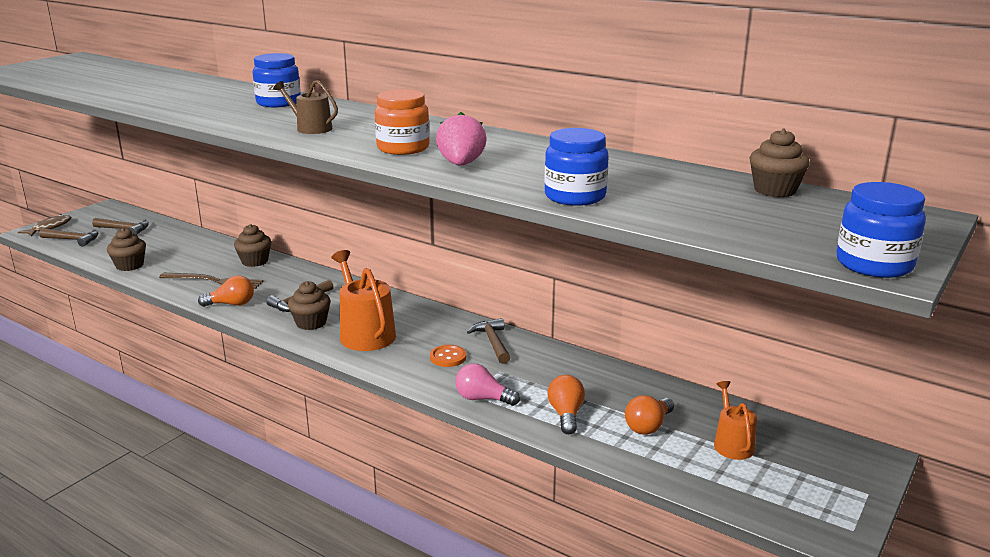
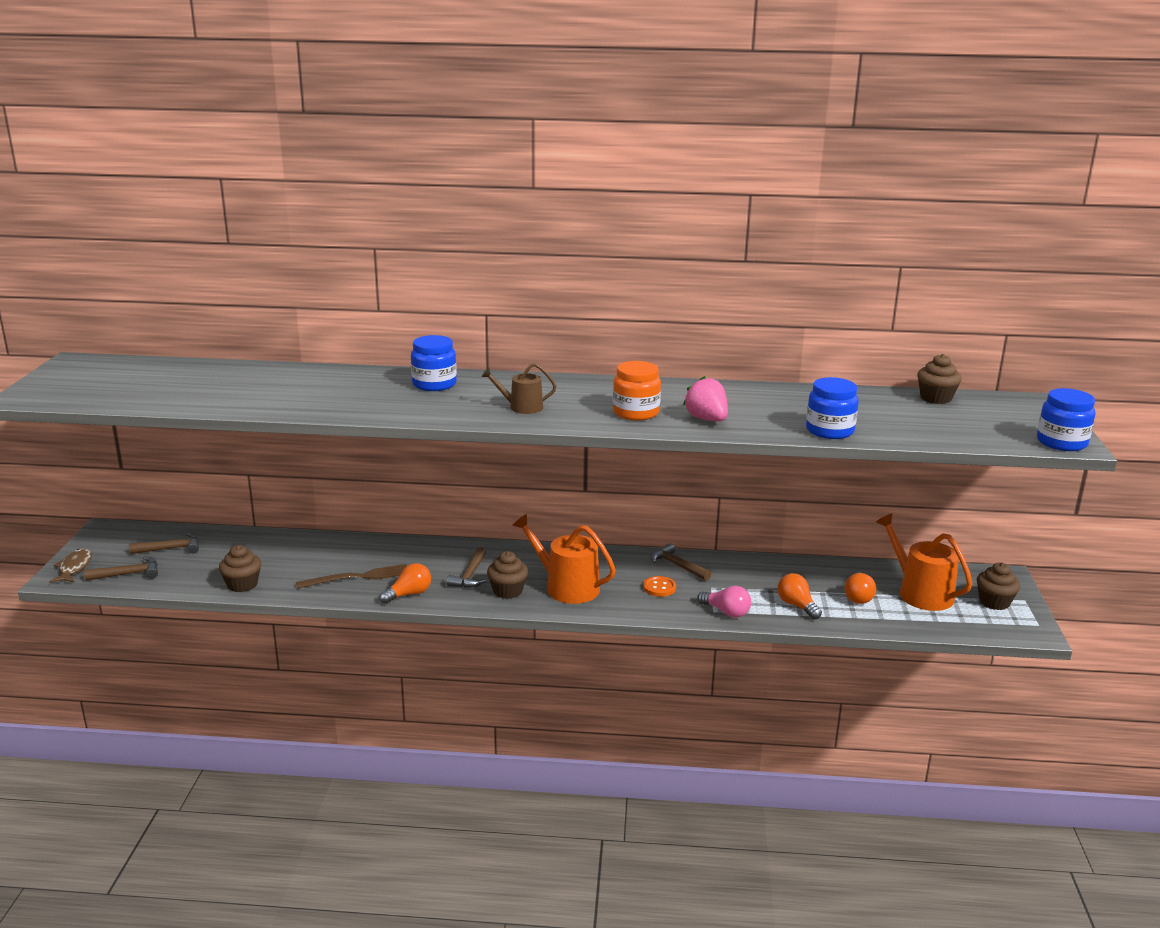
camera: 30 degrees left, 0 degrees up
(255, 261) = (368, 548): brown cupcake -> brown cupcake (994, 602)
(483, 399) = (726, 612): pink light bulb -> pink light bulb turned 135 degrees counterclockwise
(732, 444) = (920, 592): orange watering can -> orange watering can, size x1.73

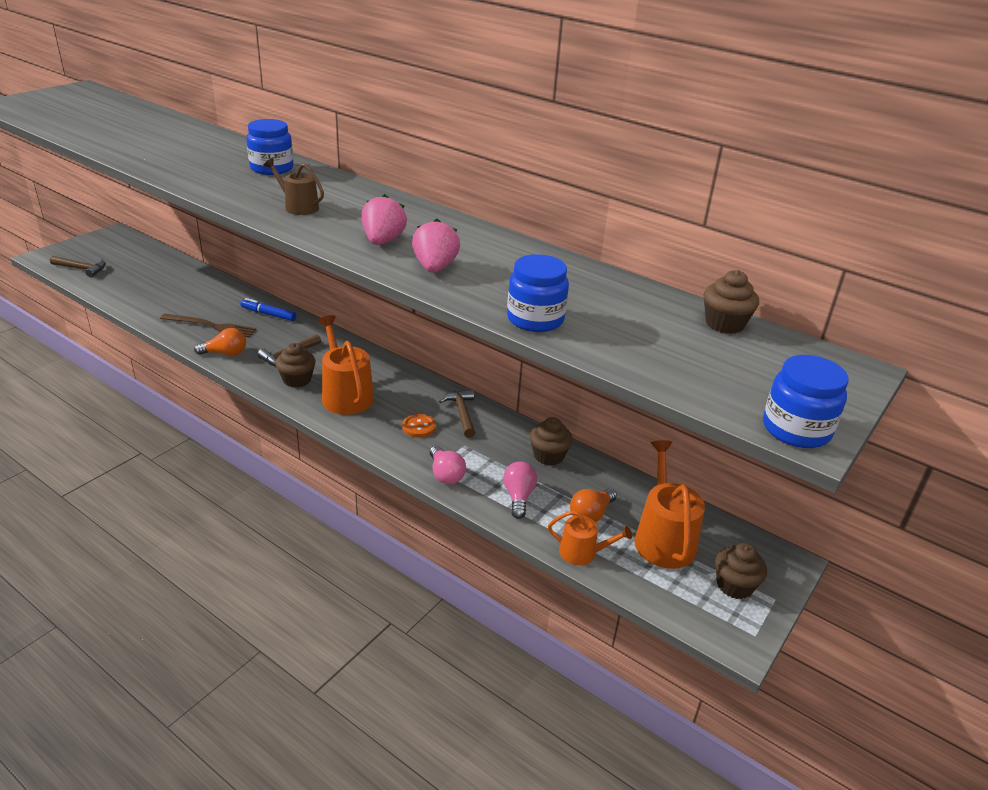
camera: 30 degrees right, 10 degrees up
(74, 567) = (60, 253): brown fish -> none
(171, 549) = (131, 260): brown hammer -> none
(242, 584) = (133, 302): brown cupcake -> brown cupcake (548, 456)
(397, 549) = (268, 314): none -> blue marker
(636, 413) = (383, 241): orange jar -> pink strawberry
(797, 606) = (518, 497): orange light bulb -> pink light bulb
(884, 622) = (582, 553): none -> orange watering can

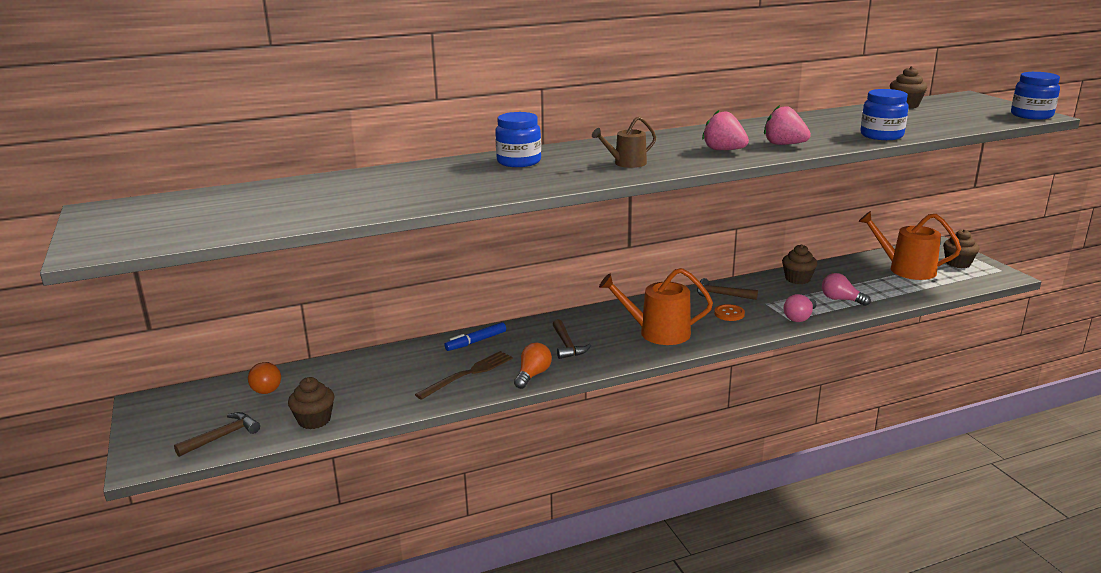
camera: 55 degrees left, 10 degrees down
(297, 380) = (614, 349): brown cupcake -> brown cupcake (314, 420)
(445, 474) = (799, 317): pink light bulb -> pink light bulb turned 120 degrees clockwise
(582, 553) = (911, 295): orange watering can -> none
(591, 514) = (872, 283): orange light bulb -> orange light bulb (267, 387)

